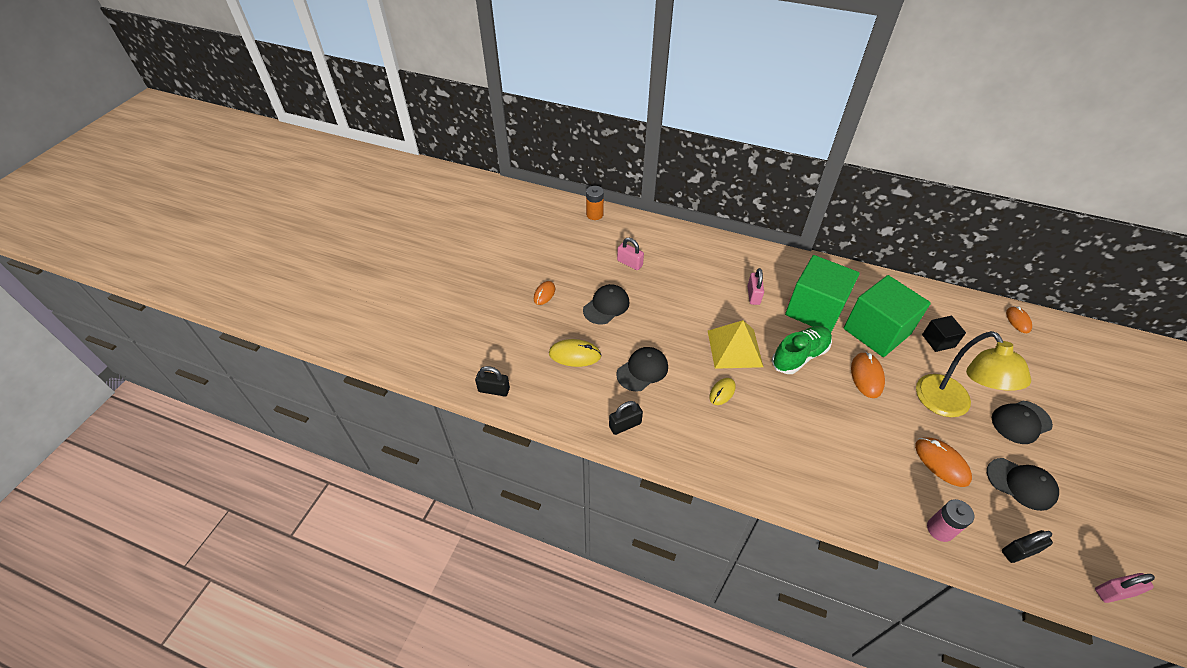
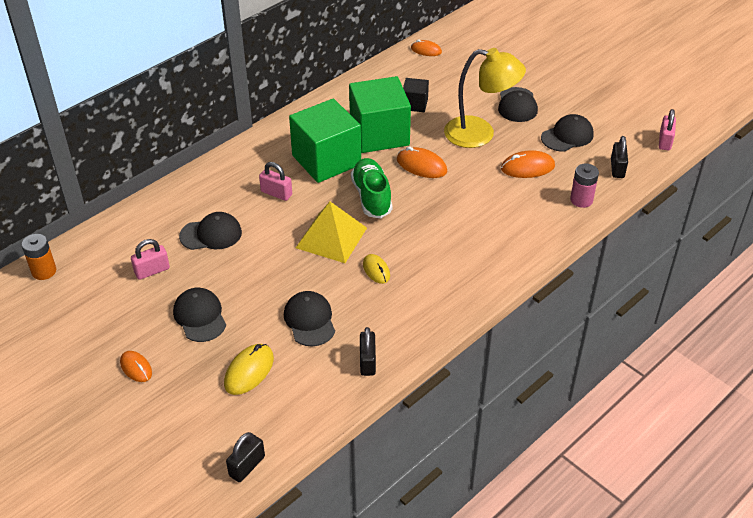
camera: 65 degrees left, 5 degrees down
(684, 277) = (211, 234): none -> black cap

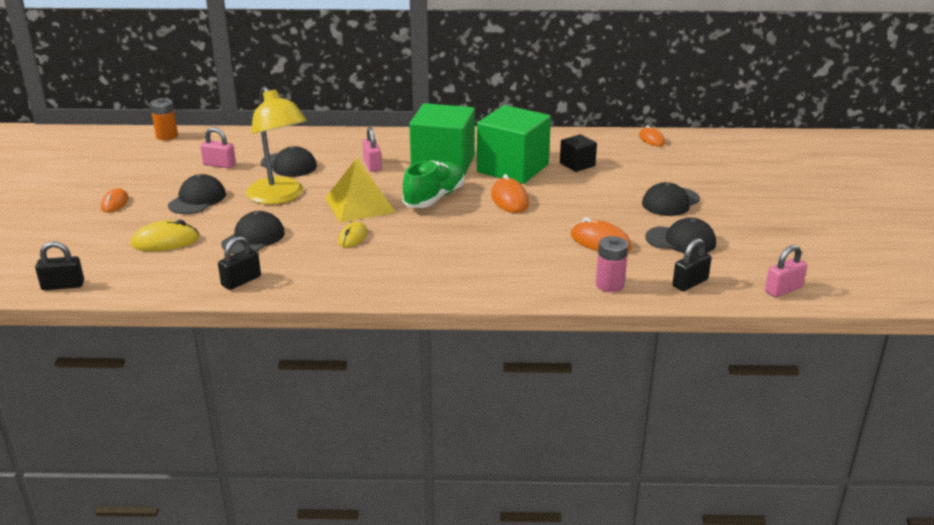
camera: 45 degrees right, 15 degrees down
(480, 134) = (598, 204): yellow lamp -> yellow lamp (280, 197)

